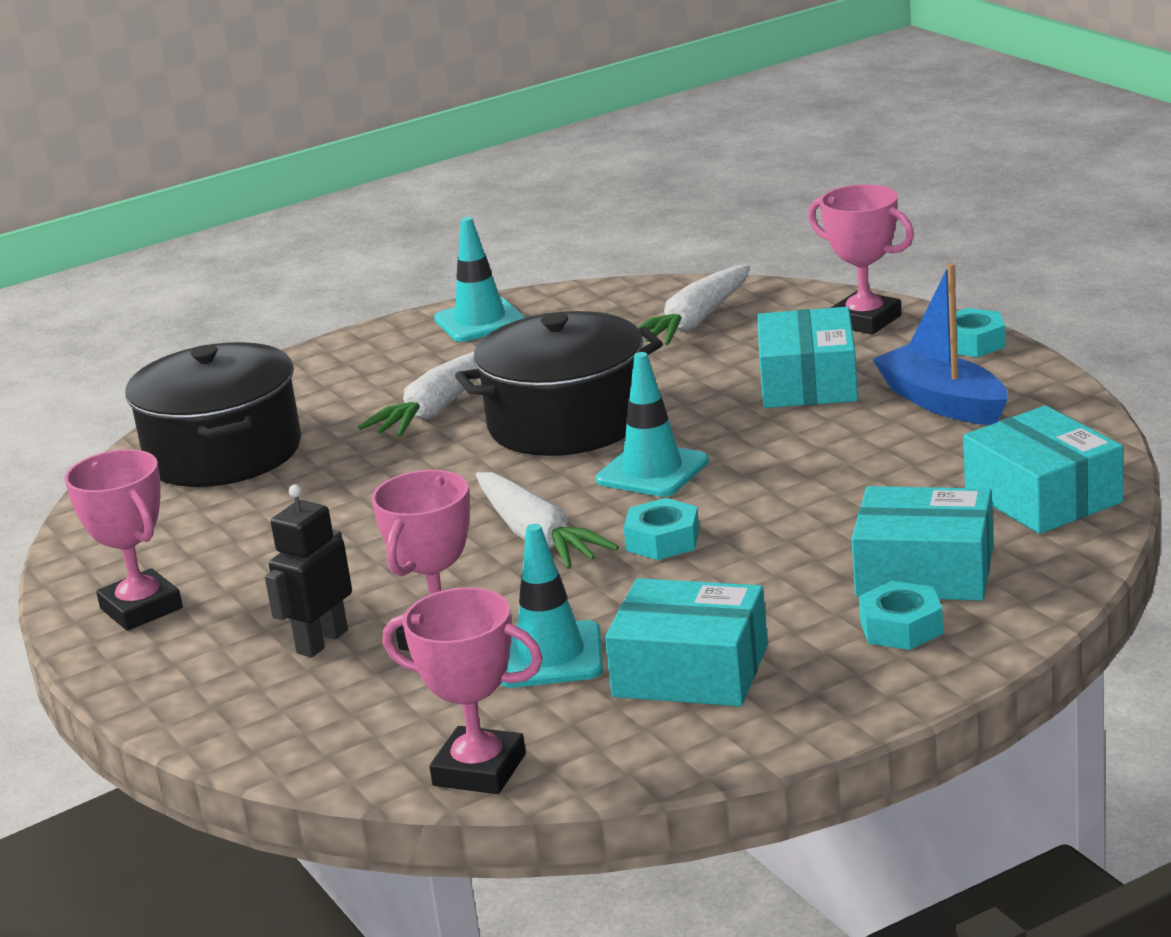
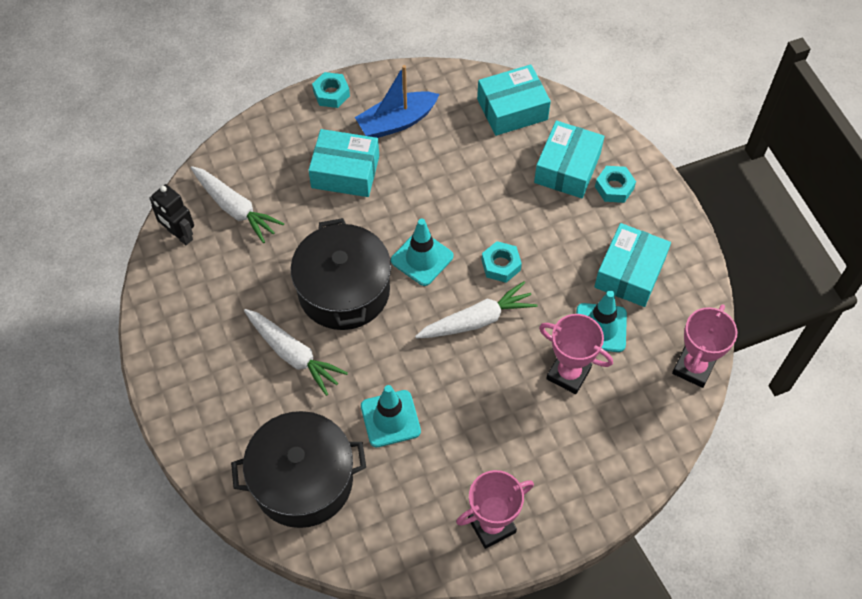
camera: 85 degrees left, 35 degrees up
(322, 642) = (557, 430): black robot -> black robot (179, 235)
(480, 321) = (171, 320): turquoise traffic cone -> turquoise traffic cone (390, 419)
(865, 321) = (278, 131): pink trophy -> none

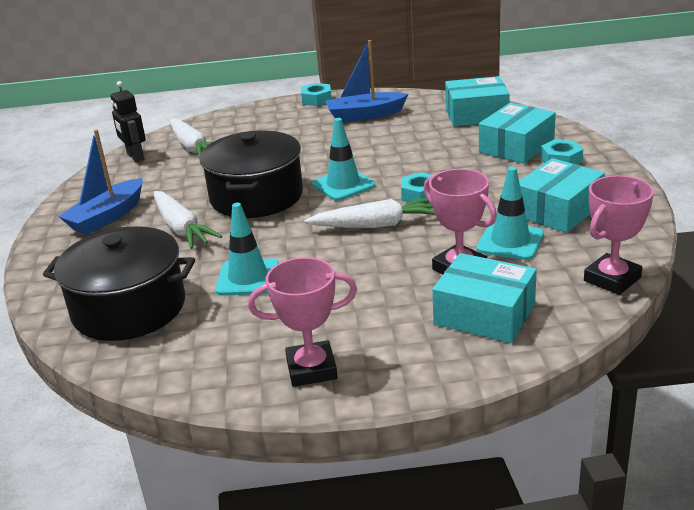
camera: 20 degrees right, 30 degrees down
(207, 347) = (107, 217): none -> blue boat
(345, 172) = (302, 136): turquoise box -> turquoise box (484, 314)

